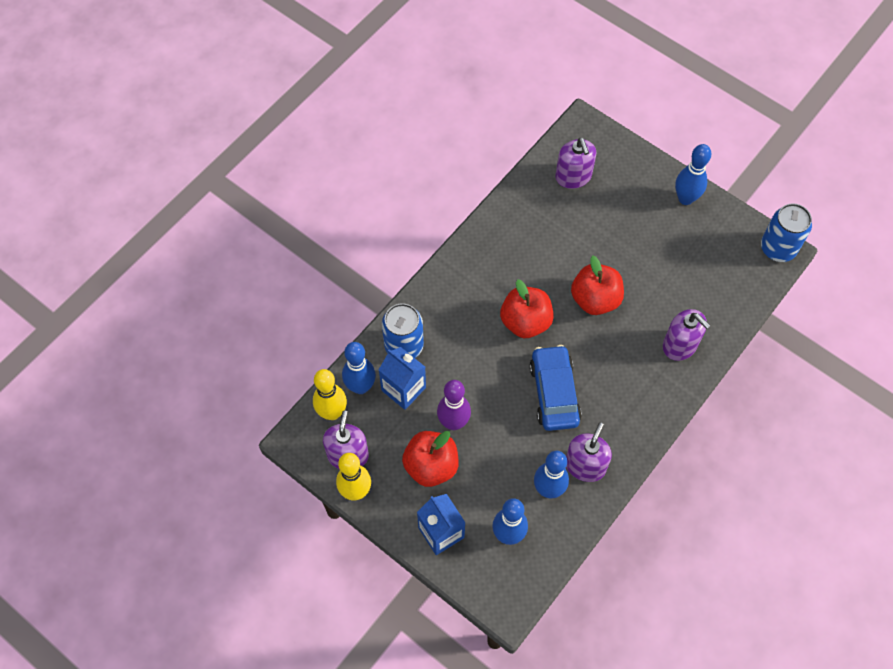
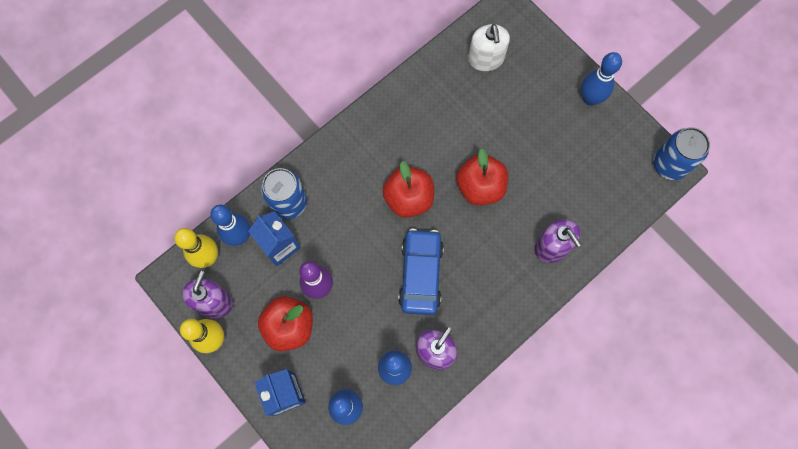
camera: 10 degrees right, 10 degrees up
(573, 176) = (486, 59): purple soap dispenser -> white soap dispenser

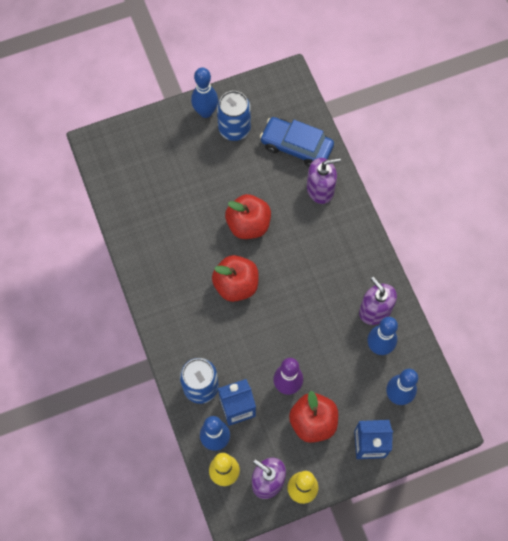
camera: 70 degrees left, 5 degrees down
(420, 274) = (306, 298): blue car -> blue car (296, 146)
(486, 59) = (135, 178): white soap dispenser -> none
(669, 164) = (285, 77): blue can -> blue can (234, 129)

